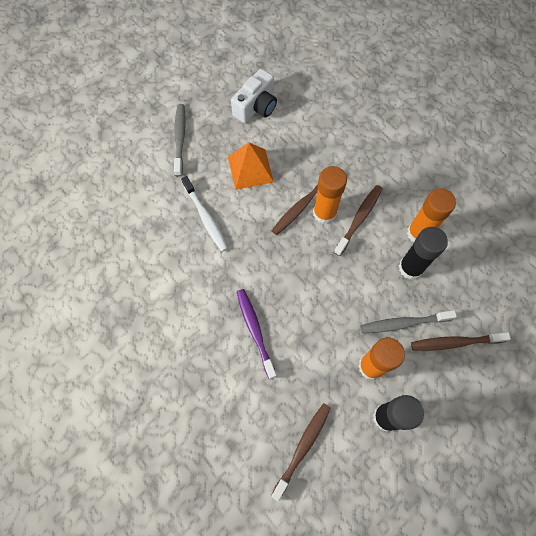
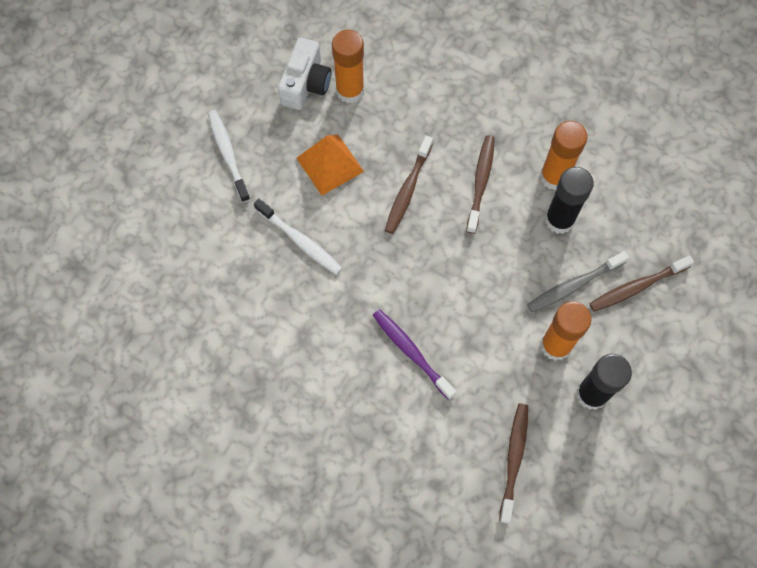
camera: 20 degrees left, 0 degrees up
(180, 138) = (228, 154): grey toothbrush -> white toothbrush
(324, 213) = (438, 189): orange glue stick -> orange glue stick (350, 91)

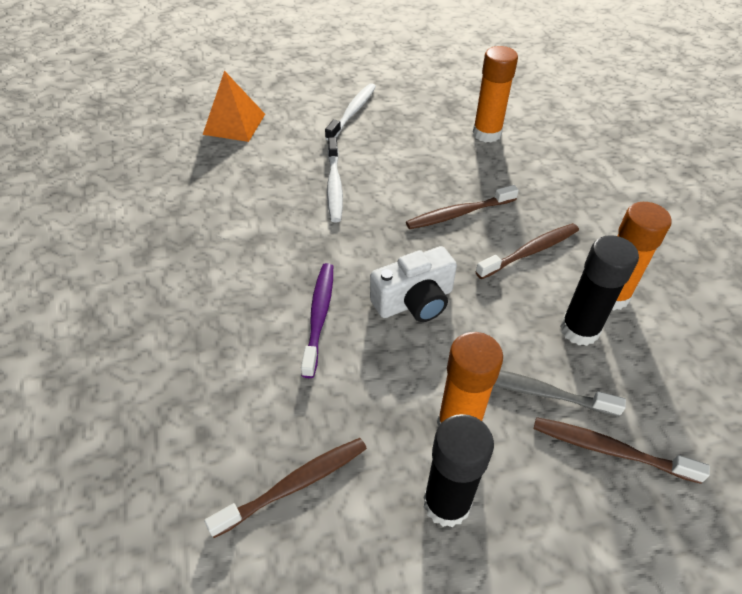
camera: 45 degrees right, 20 degrees down
(306, 84) = (457, 112): white camera -> white camera (414, 301)
(330, 164) = (416, 161): orange pyramid -> orange pyramid (234, 124)

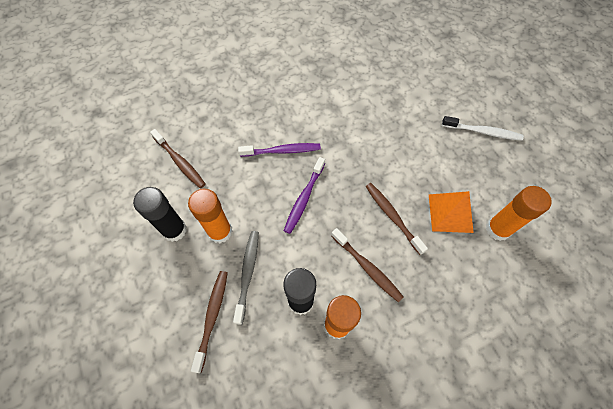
camera: 80 degrees right, 15 degrees up
(234, 124) = (437, 68): orange pyramid -> orange pyramid (450, 213)
(334, 185) = (395, 136): white toothbrush -> none
(414, 301) = (304, 198): white camera -> purple toothbrush

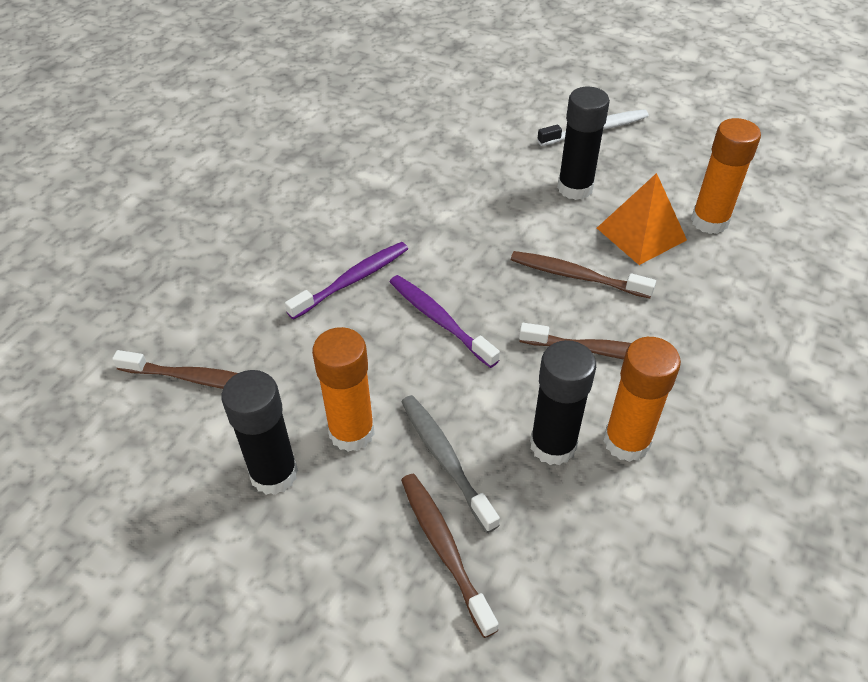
camera: 35 degrees left, 15 degrees down
(304, 198) = (439, 320): purple toothbrush -> purple toothbrush turned 150 degrees clockwise
(438, 163) = (575, 188): none -> black glue stick

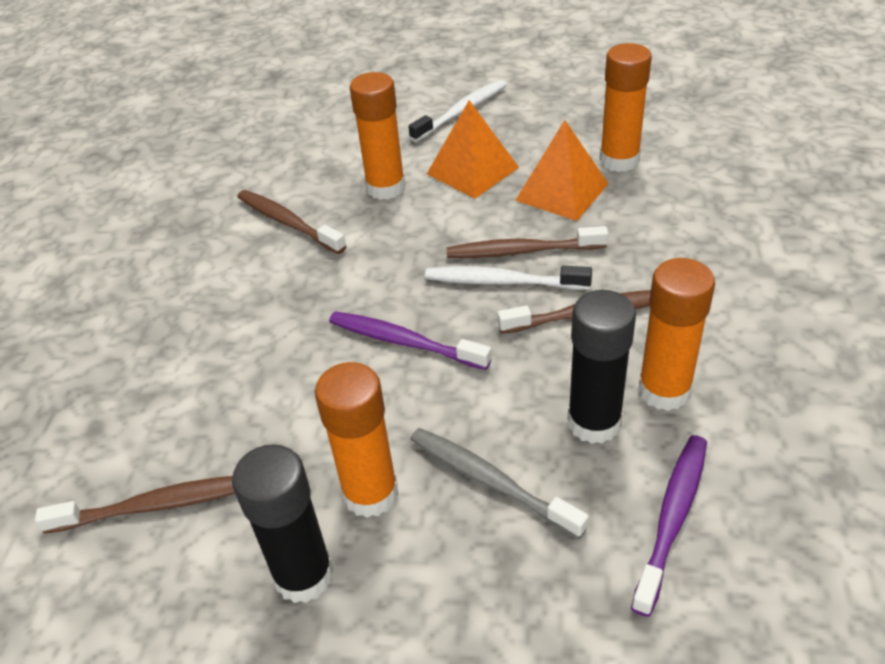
camera: 20 degrees left, 5 degrees down
(352, 280) = (285, 335): purple toothbrush -> purple toothbrush (672, 518)
(444, 549) = (542, 576): brown toothbrush -> brown toothbrush (288, 222)
(494, 180) = (385, 188): none -> orange glue stick
(545, 297) = (502, 282): none -> white toothbrush
(575, 188) = (472, 170): black glue stick -> orange pyramid

